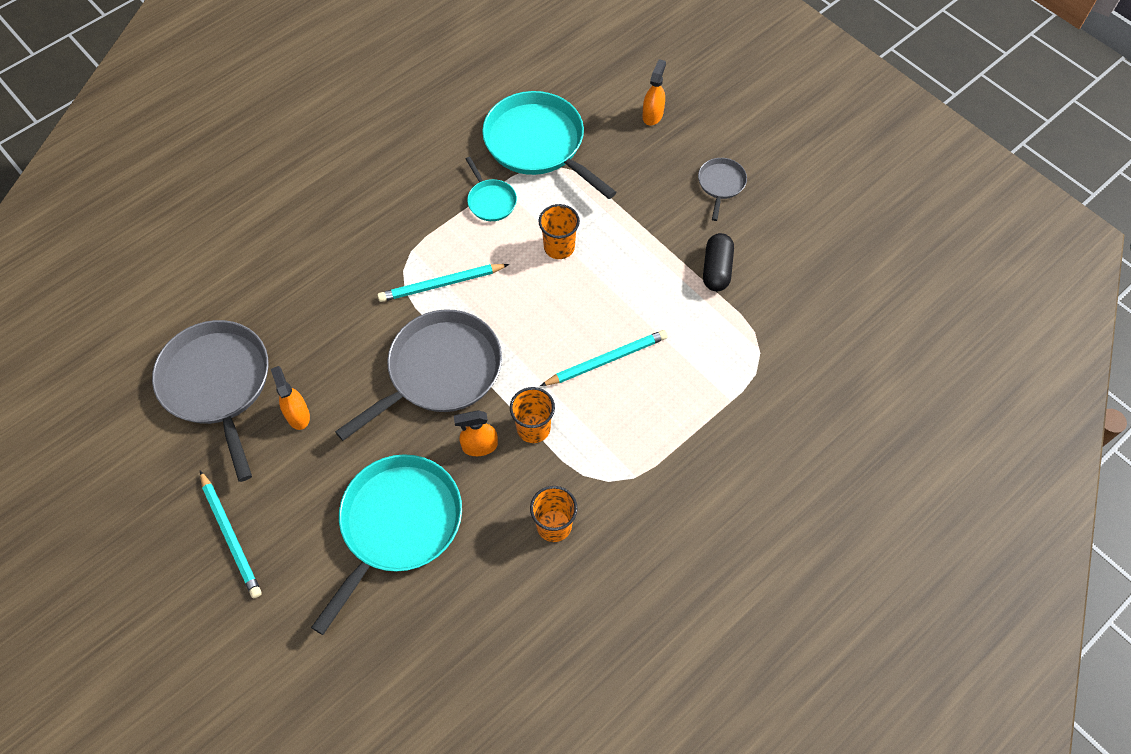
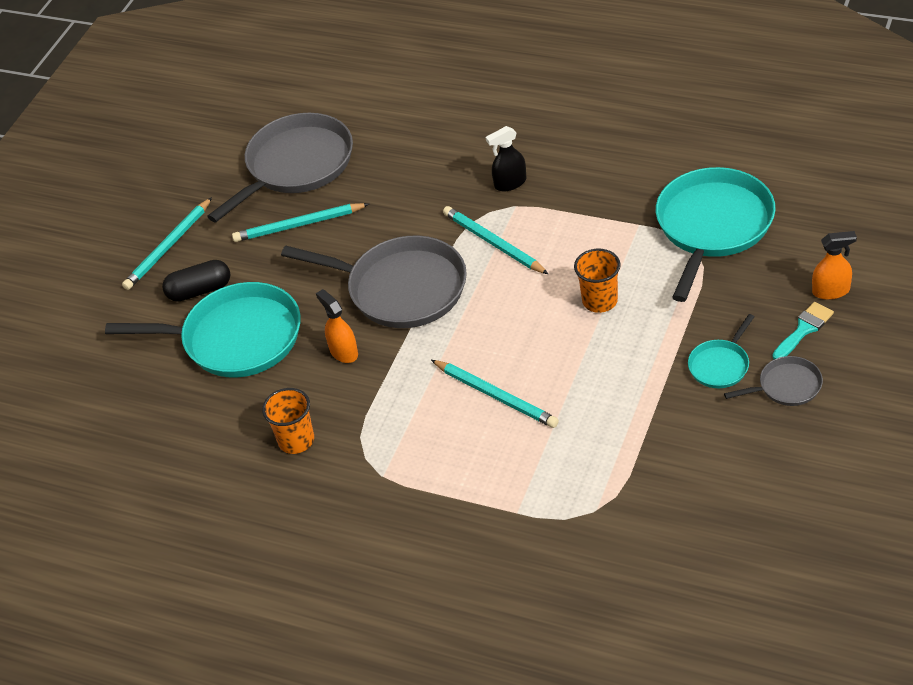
camera: 70 degrees right, 15 degrees down
(297, 415) = (299, 225): orange spray bottle -> turquoise pencil
(383, 241) = (510, 183): none -> black spray bottle
(491, 201) = (614, 228): turquoise pan -> turquoise pan (720, 365)
(533, 428) = (385, 379): orange cup -> none
(676, 148) = (804, 329): none -> turquoise brush
(716, 269) = (670, 431): black capsule -> black capsule (200, 291)

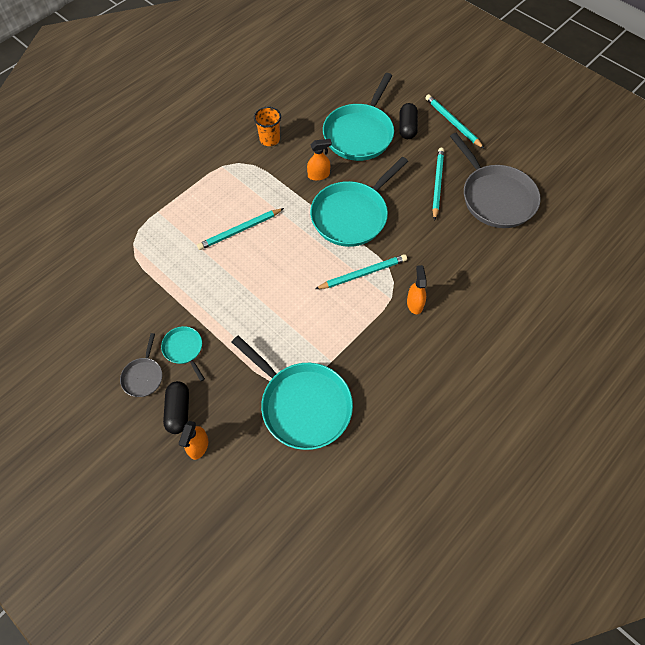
camera: 105 degrees right, 15 degrees up
(401, 288) = (352, 215): grey pan -> turquoise pan
(510, 183) = (415, 303): black spray bottle -> orange spray bottle
(600, 301) = (277, 309): orange cup -> none
(804, 329) = (178, 411): turquoise brush -> black capsule

